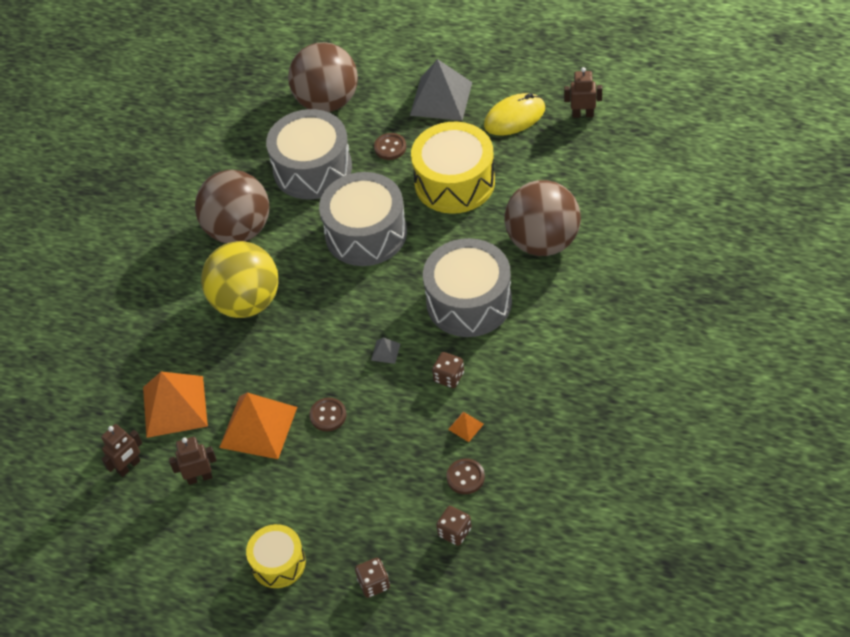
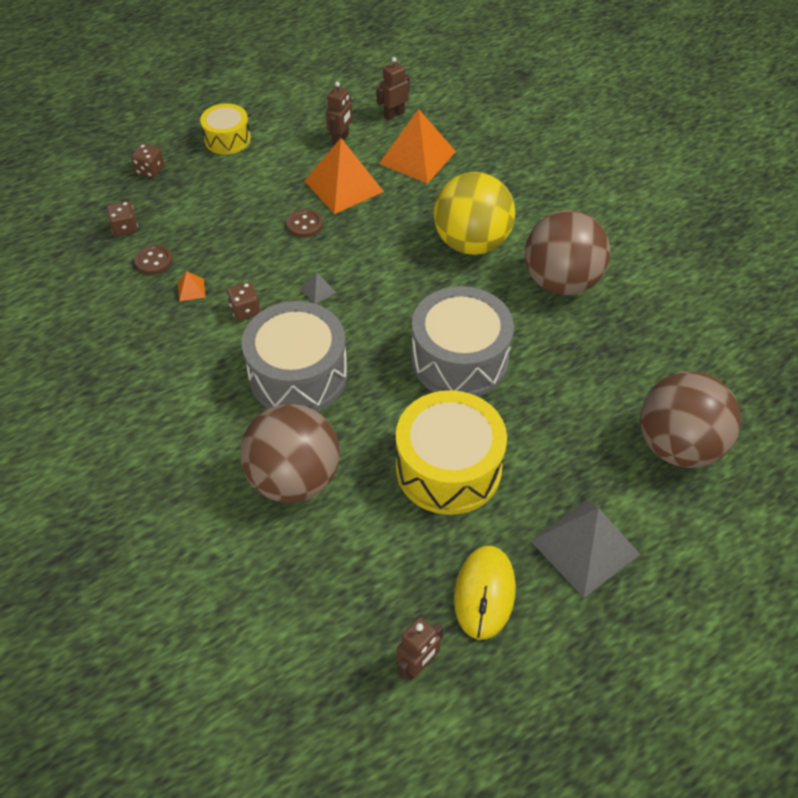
camera: 125 degrees right, 0 degrees up
(129, 467) = (394, 114): brown robot -> brown robot turned 60 degrees clockwise
(312, 169) = (586, 374): grey drum -> none
(390, 147) = (553, 451): brown button -> none

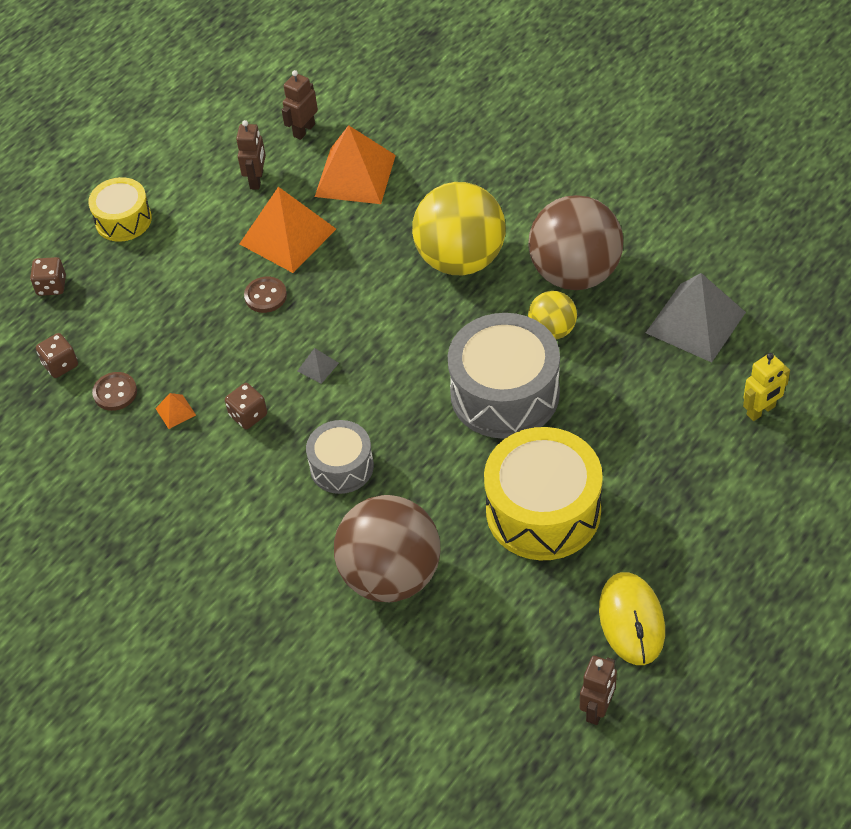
camera: 15 degrees left, 0 degrees up
(298, 375) = (341, 466): grey drum -> grey drum, size x0.57
(522, 321) = (552, 330): none -> yellow ball
(585, 547) = (709, 542): grey pyramid -> grey pyramid (695, 322)
(678, 446) = (761, 411): brown ball -> yellow robot

